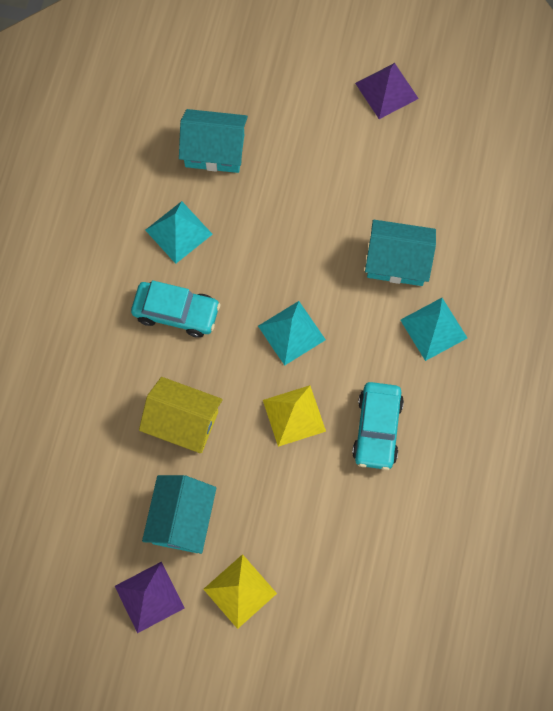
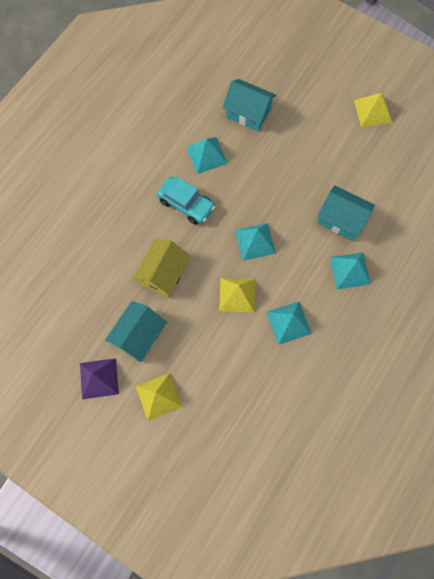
camera: 20 degrees right, 0 degrees up
(183, 422) = (164, 274): yellow house -> yellow house turned 75 degrees clockwise
(377, 429) = (289, 322): turquoise car -> turquoise pyramid
(386, 91) = (372, 111): purple pyramid -> yellow pyramid

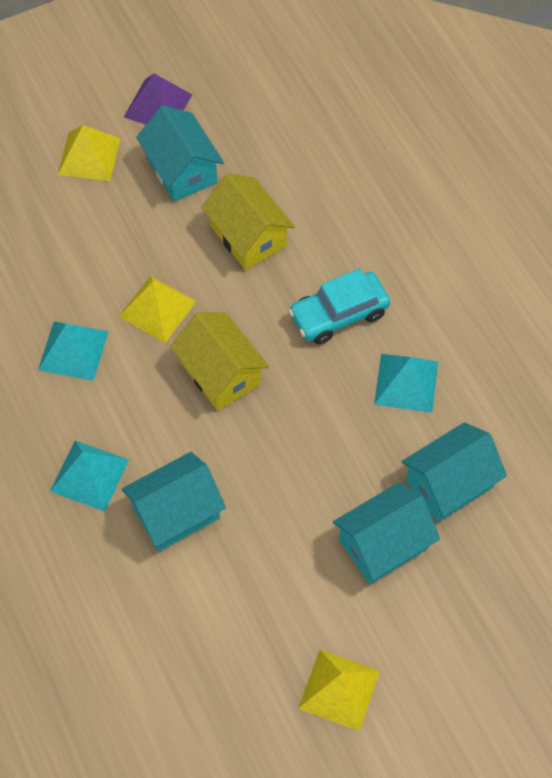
camera: 120 degrees right, 10 degrees down
(255, 241) = (220, 373): turquoise pyramid -> yellow house
(296, 125) = (383, 544): none -> turquoise house

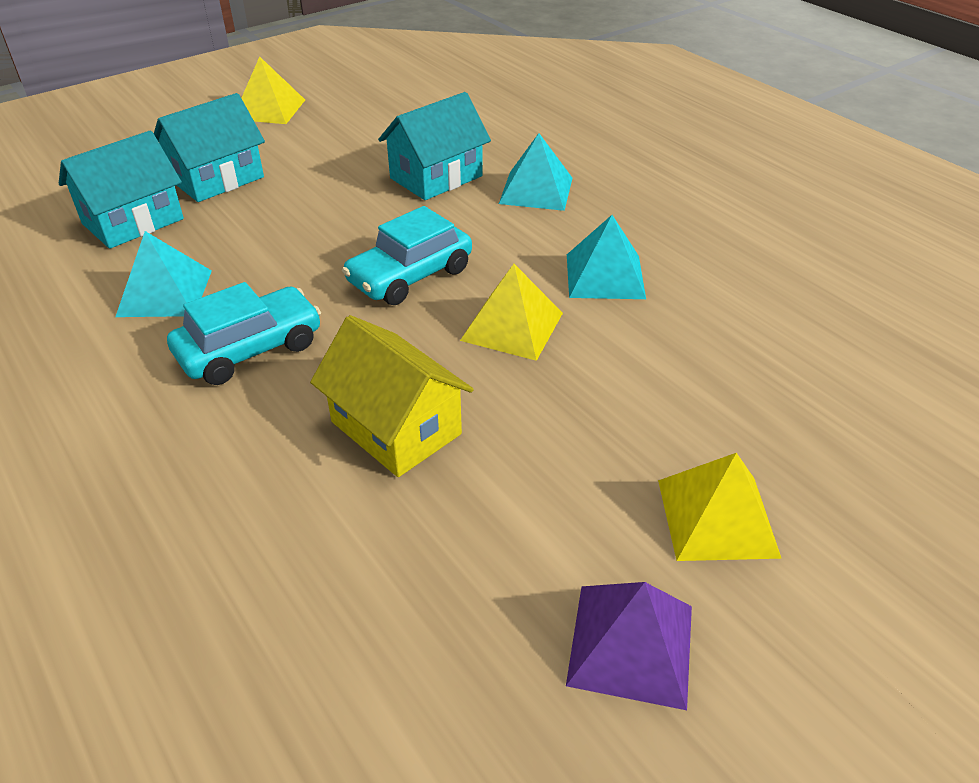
camera: 170 degrees right, 20 degrees down
(181, 170) = (537, 517): turquoise house -> none
(220, 373) = (410, 276): yellow house -> turquoise car

